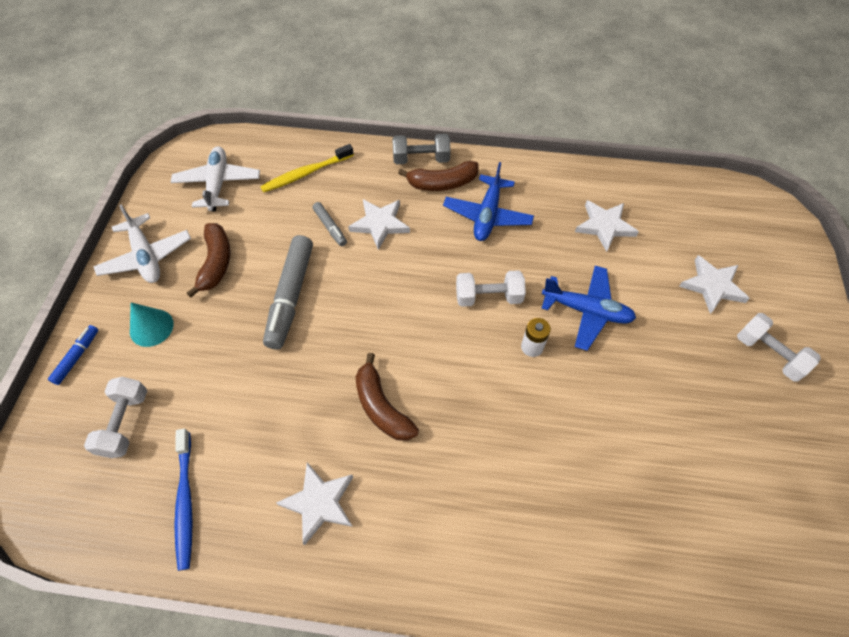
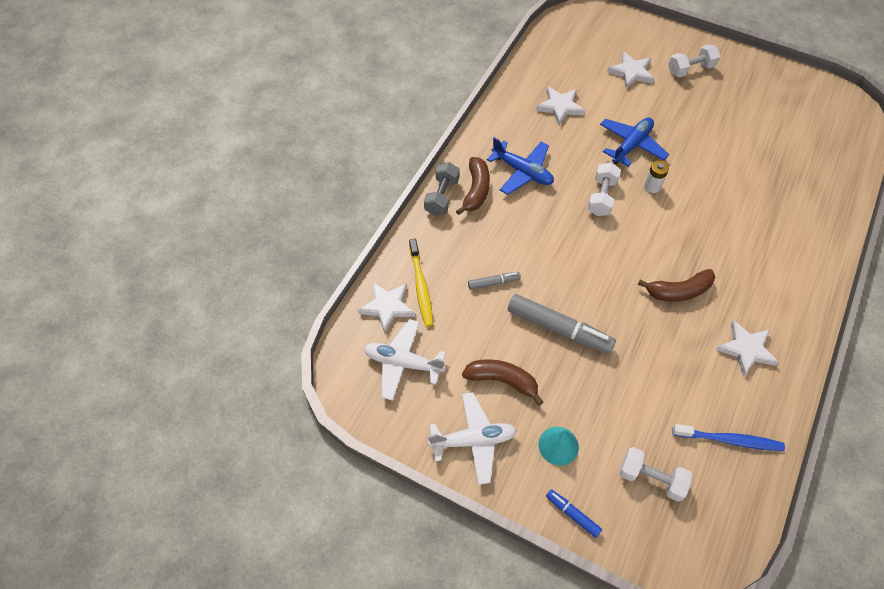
camera: 70 degrees left, 0 degrees up
(380, 224) = (504, 246): white star -> white star (387, 307)

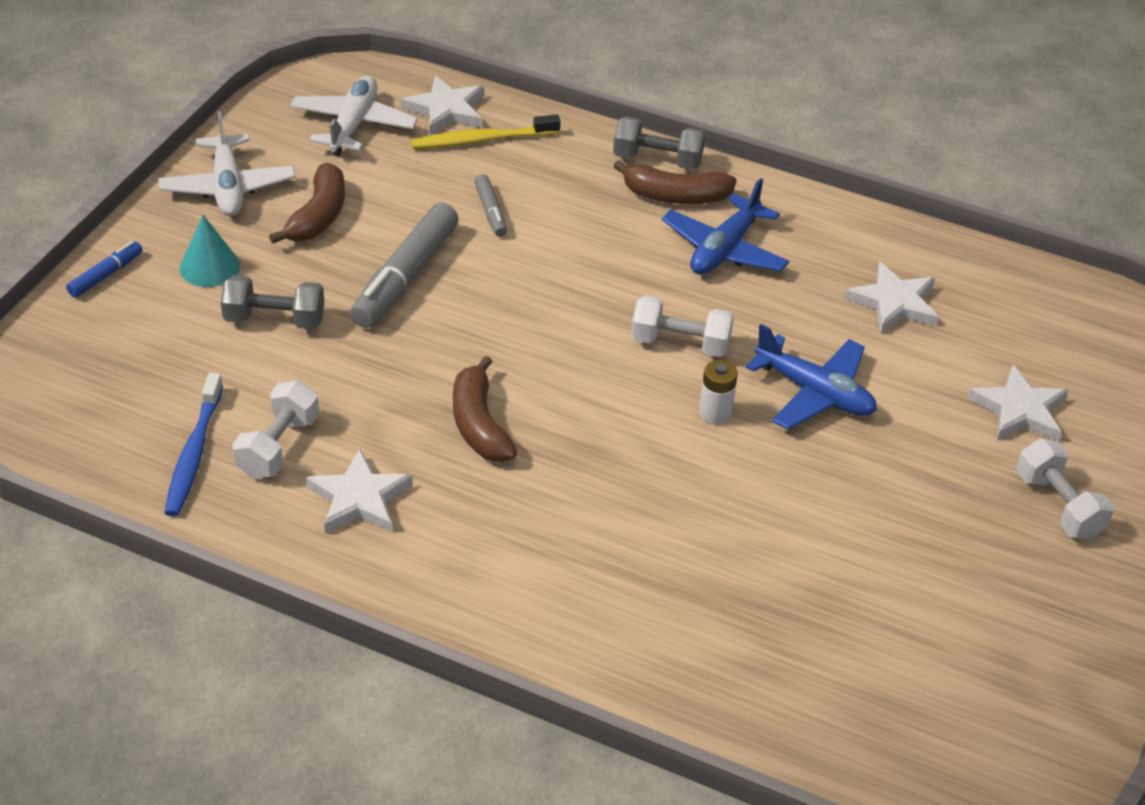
camera: 85 degrees right, 15 degrees down
(605, 402) = (274, 320): none -> grey dumbbell
(651, 478) = (145, 358): white dumbbell -> white dumbbell (278, 446)

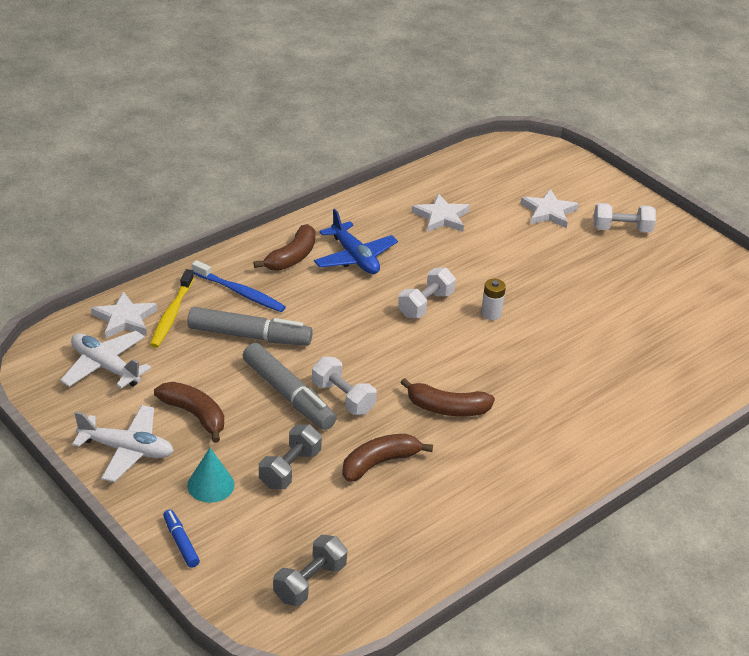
camera: 65 degrees left, 5 degrees down
(194, 453) = (399, 546): blue toothbrush -> blue toothbrush (240, 292)
(278, 446) = (416, 504): white dumbbell -> white dumbbell (342, 398)
(333, 392) = (379, 463): none -> brown banana
(359, 498) = (483, 481): white star -> none
(491, 212) = (249, 336): grey marker -> grey marker, size x2.01
(657, 160) = (251, 251): grey dumbbell -> grey dumbbell (310, 582)
(814, 393) = (496, 272): blue plane -> none

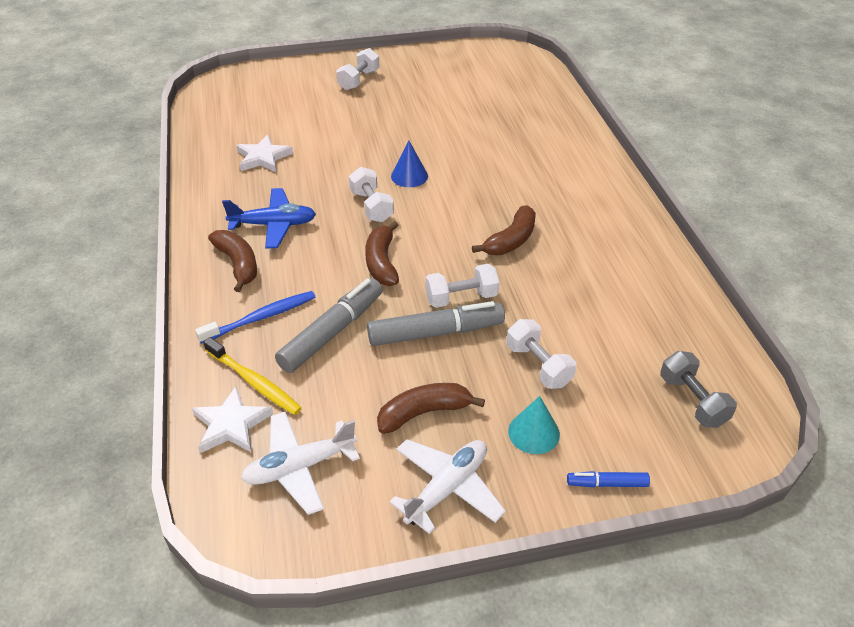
camera: 60 degrees left, 5 degrees up
(290, 469) = (538, 365): grey dumbbell -> white dumbbell
(379, 463) = (558, 303): brown banana -> brown banana (382, 262)
(491, 313) = (409, 176): white battery -> blue cone
(548, 212) = (307, 104): white star -> none

